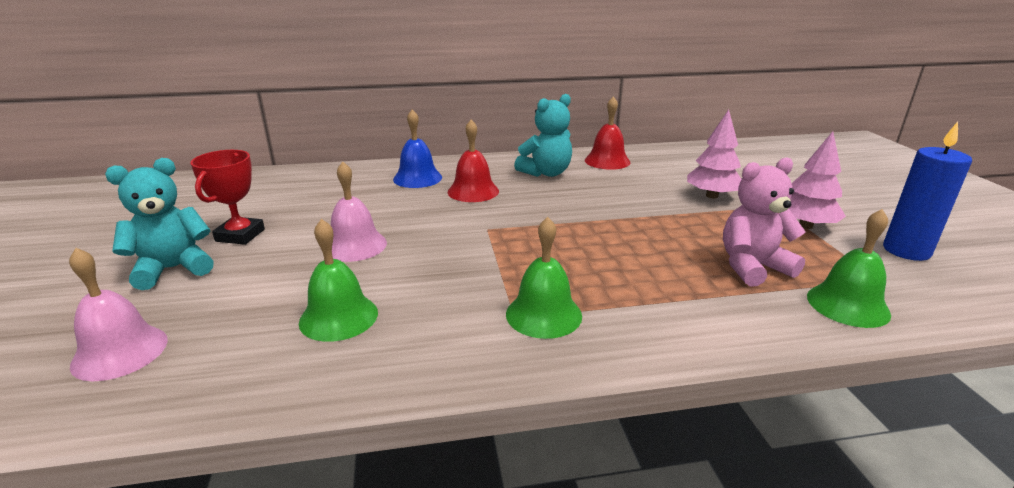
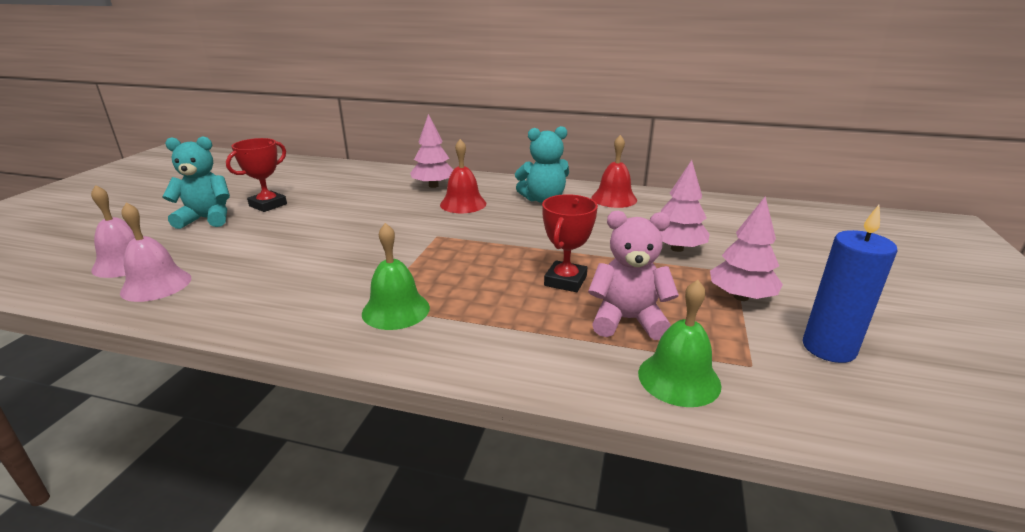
camera: 25 degrees right, 0 degrees up
(338, 317) = (261, 274): green bell -> none
(355, 245) = (329, 228): pink bell -> pink bell (156, 285)
(417, 178) = (433, 186): blue bell -> pink tree
(661, 245) = (565, 281): none -> red trophy

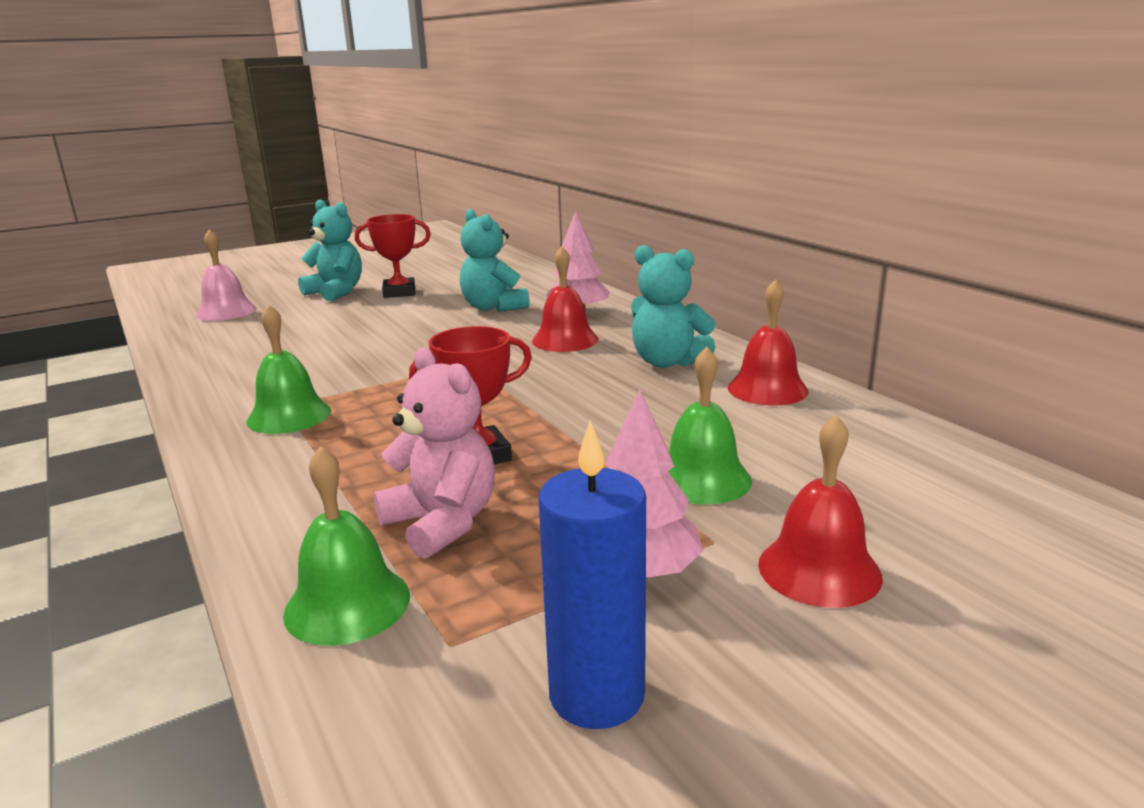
camera: 45 degrees right, 5 degrees down
(156, 285) = (208, 333): pink bell -> none
(369, 197) = (493, 307): none -> turquoise teddy bear
(677, 249) = (701, 479): pink tree -> green bell
(783, 265) = (819, 570): none -> red bell

